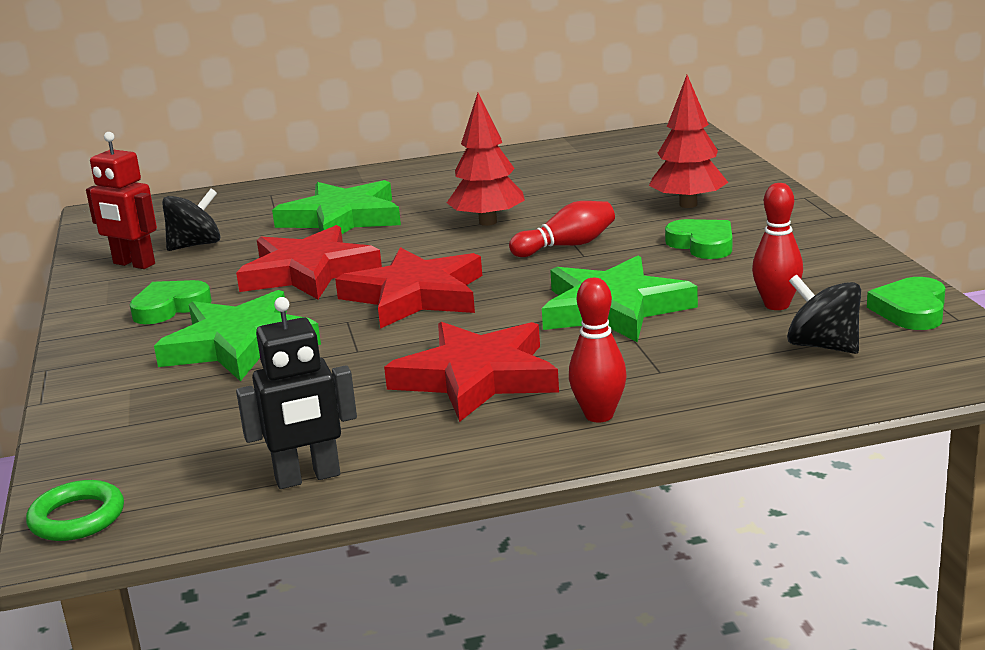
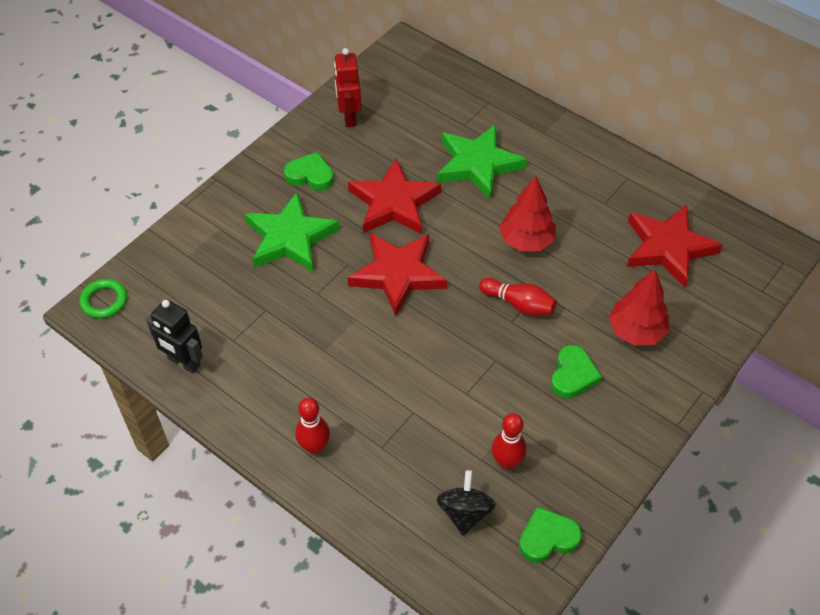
camera: 50 degrees right, 30 degrees up
(195, 245) = (392, 124): black spinning top -> none
(477, 377) = (321, 367): red star -> red star (668, 248)
(613, 308) = (446, 380): green star -> none

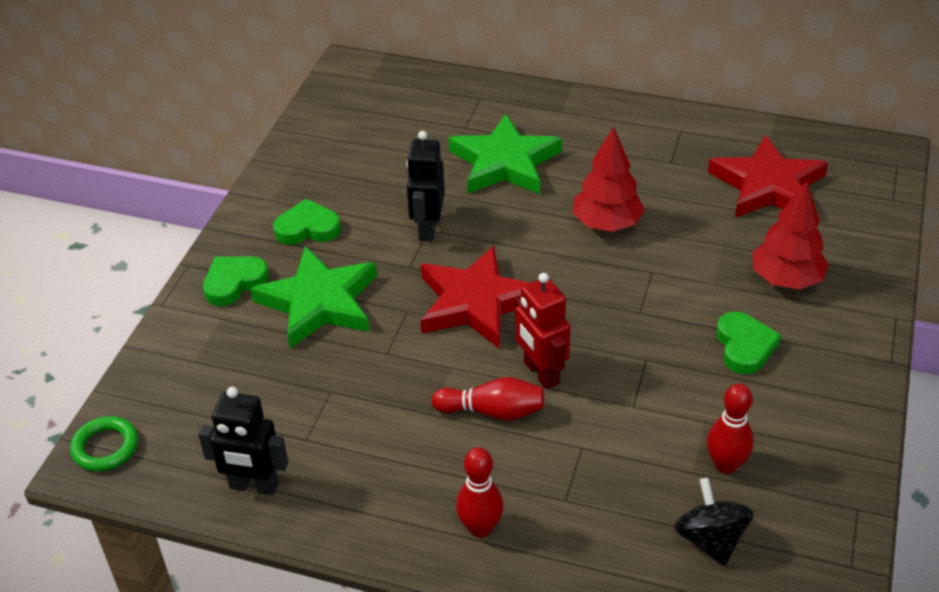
camera: 20 degrees left, 10 degrees down
(349, 117) = (322, 155): red robot -> red robot (540, 373)
(394, 203) = (427, 229): red star -> black robot
(519, 304) = (638, 292): red bowling pin -> red bowling pin (492, 411)
(547, 538) = (824, 533): green heart -> green heart (234, 283)

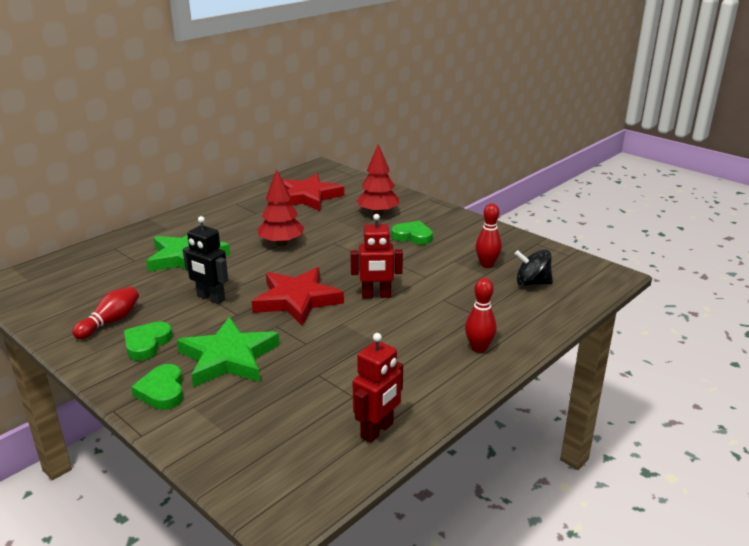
camera: 65 degrees left, 15 degrees down
(105, 447) = (272, 503): green ring -> none
(253, 486) = (377, 430): black robot -> red robot
(492, 411) = (392, 319): red bowling pin -> red bowling pin (110, 322)

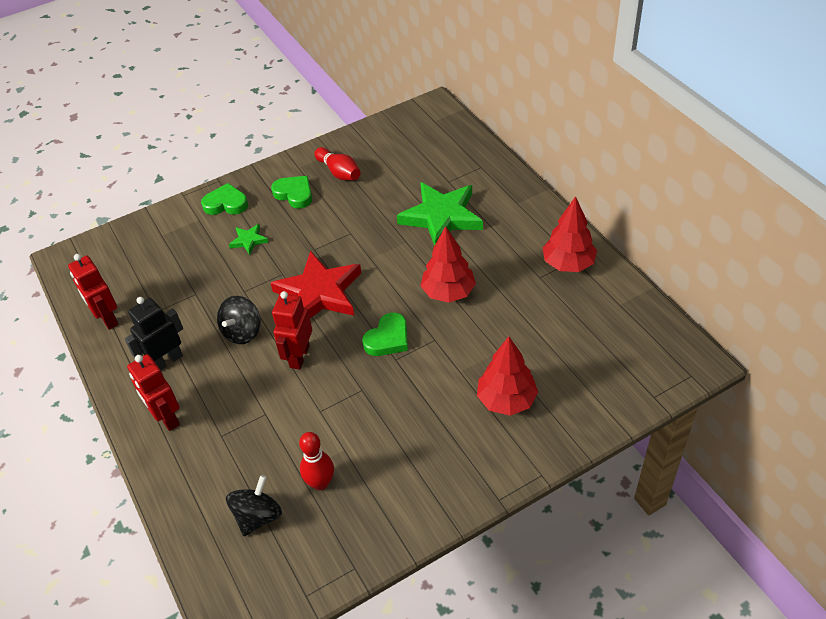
camera: 110 degrees right, 20 degrees up
(210, 298) = (350, 232): black robot -> black robot (167, 361)
(228, 358) = (248, 240): green star -> green star, size x0.45
(240, 205) = (568, 264): none -> red tree
(308, 197) = (580, 332): red star -> none
(360, 331) = (242, 332): none -> black spinning top
(412, 236) = (424, 423): green heart -> green heart (388, 339)
(479, 348) = (167, 418): red bowling pin -> red robot

